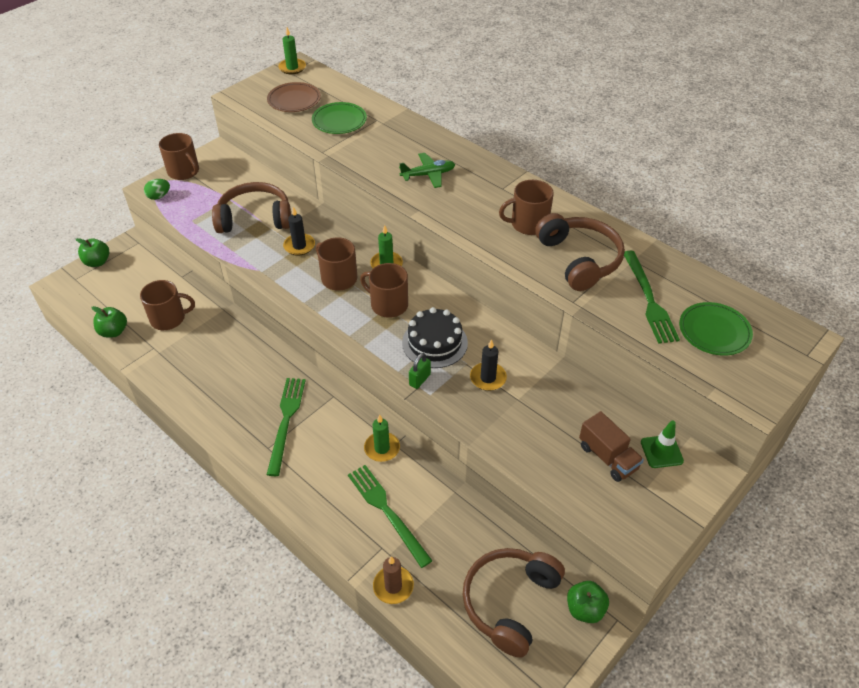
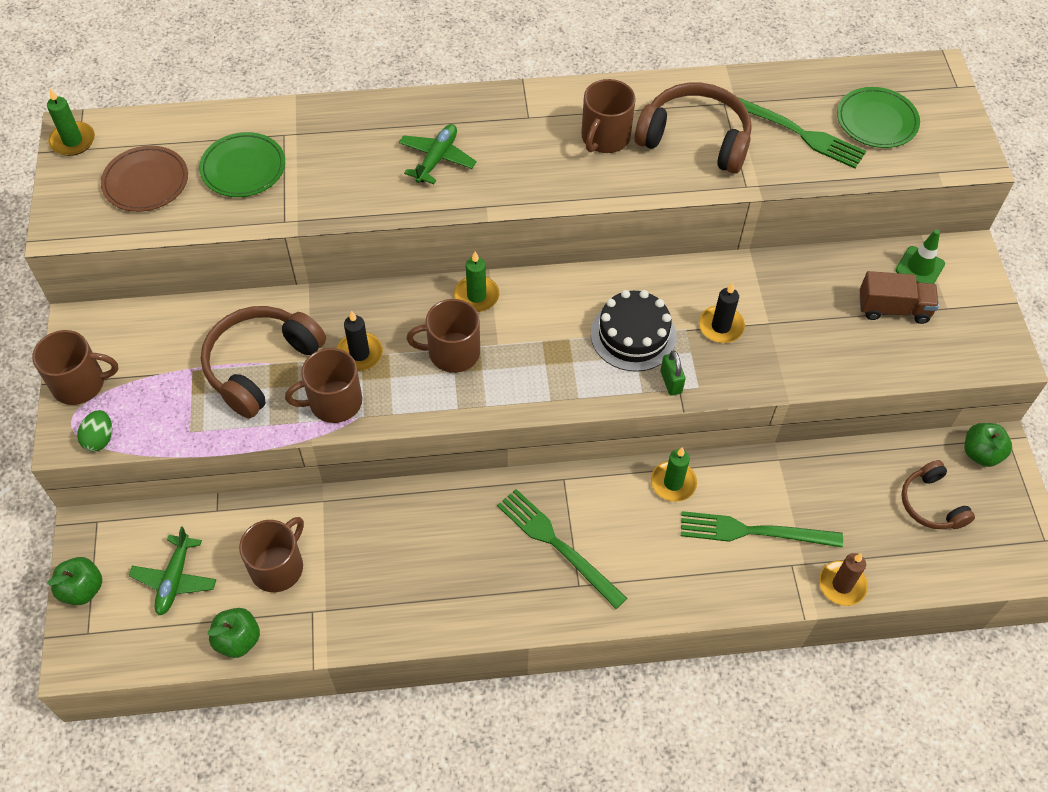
camera: 50 degrees left, 10 degrees up
(129, 288) = (175, 579): none -> green plane
(388, 304) = (539, 336): brown mug -> brown mug (334, 402)
(510, 602) = (931, 504): brown headphones -> brown headphones, size x0.61

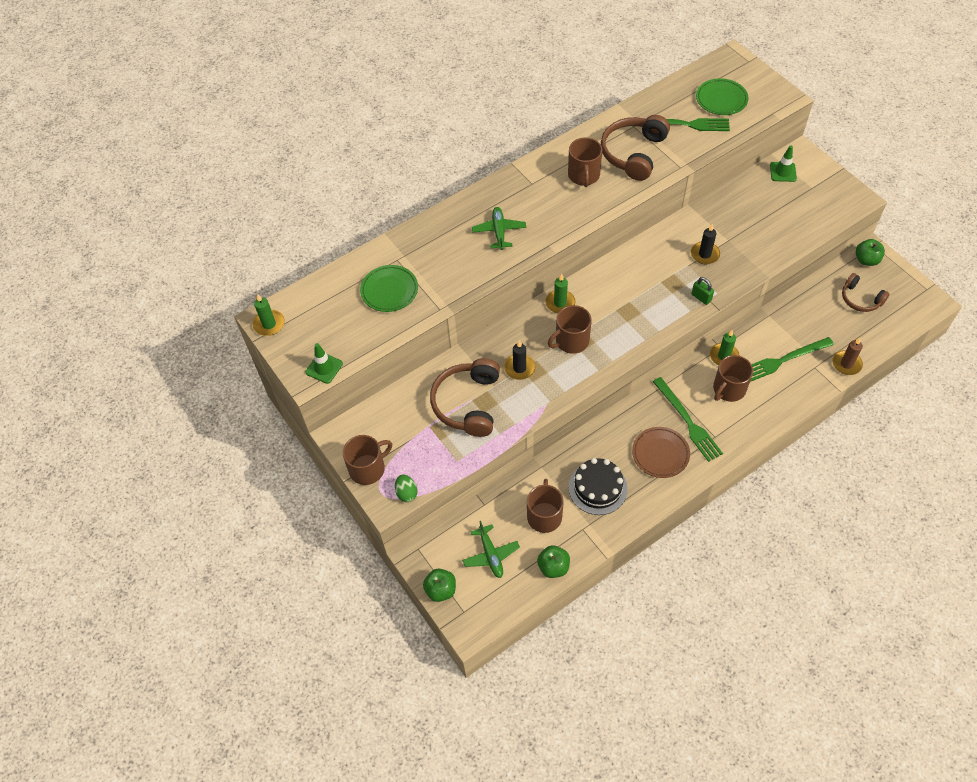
camera: 25 degrees left, 0 degrees up
(90, 225) = (324, 368): none -> green traffic cone
(146, 182) = (336, 326): brown plate -> brown plate (660, 454)
(334, 402) = (526, 402): brown mug -> brown mug (728, 389)
(557, 545) = (688, 421): green fork -> green fork turned 135 degrees counterclockwise
(633, 335) = (662, 282): black cake -> black cake (597, 488)
(695, 139) = (633, 153): brown headphones -> brown headphones turned 60 degrees counterclockwise
(893, 309) = (785, 201): brown truck -> none

